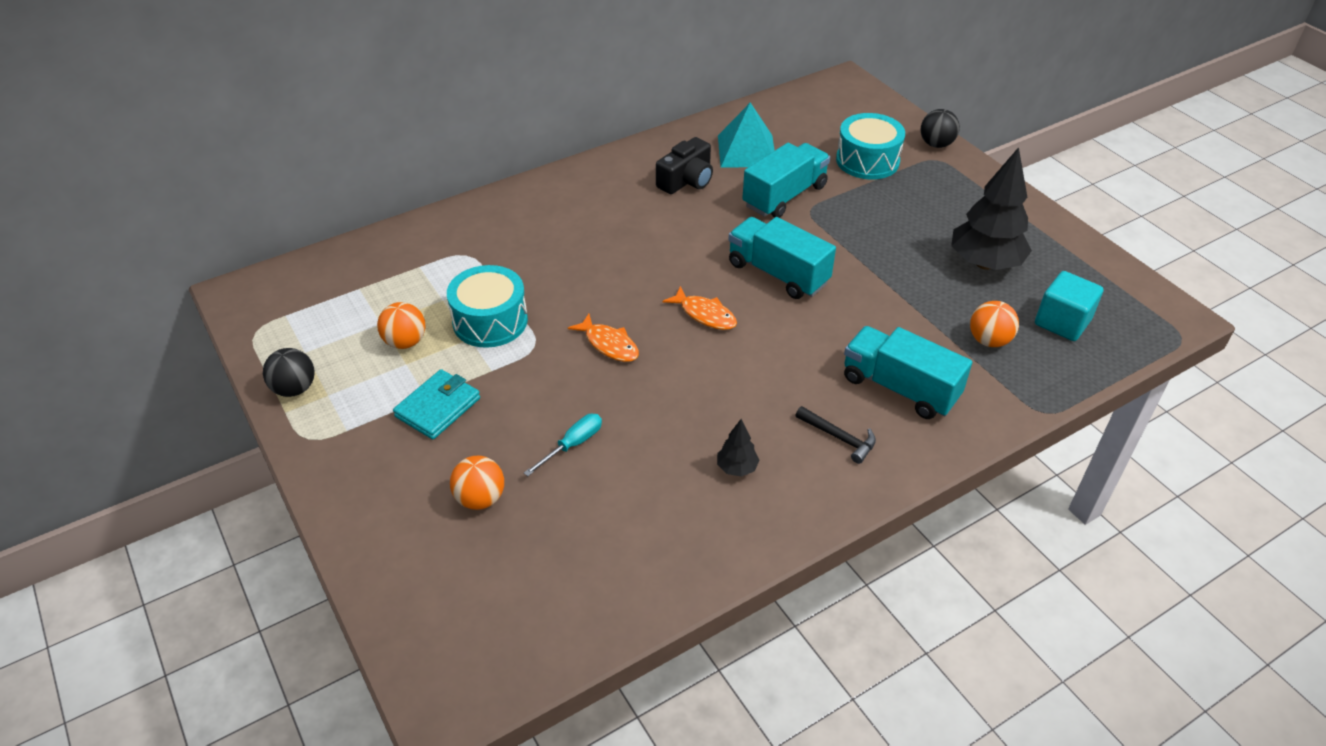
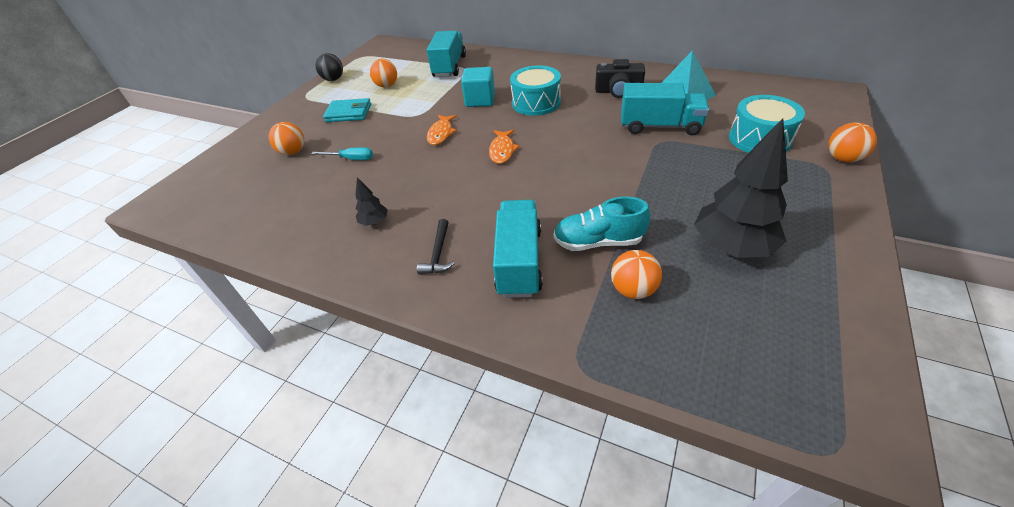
camera: 60 degrees right, 0 degrees up
(490, 321) = (423, 96): turquoise drum -> turquoise drum (536, 103)
(778, 273) = (576, 158): turquoise truck -> turquoise truck (449, 66)
(916, 328) = (598, 242): none -> turquoise shoe
(936, 144) = (843, 158): black ball -> orange ball
(1062, 322) = (721, 330): turquoise cube -> turquoise cube (480, 100)

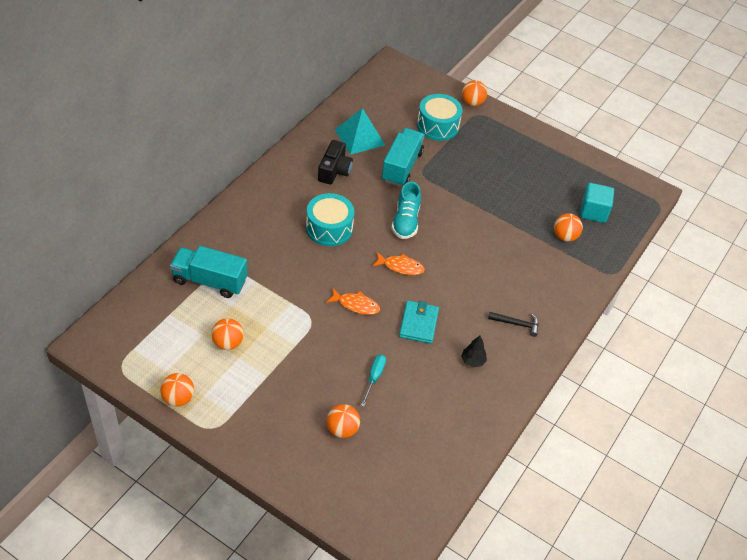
camera: 90 degrees left, 5 degrees up
(333, 79) = (178, 398): black ball -> orange ball
(349, 113) = (279, 380): turquoise wallet -> turquoise wallet (418, 324)
(480, 100) = (304, 267): turquoise cube -> turquoise cube (593, 212)
(519, 261) = (533, 282): turquoise truck -> none
(598, 242) = (523, 239): turquoise shoe -> turquoise shoe (405, 221)
(731, 246) = (539, 184): black tree -> none

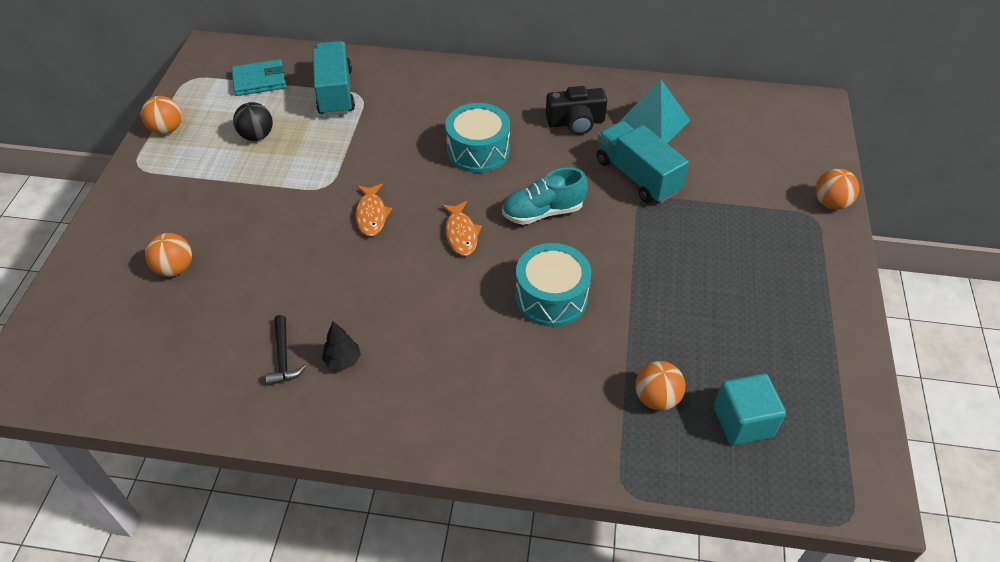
camera: 70 degrees right, 0 degrees up
(228, 343) = (257, 136): orange ball -> black ball
(374, 377) = (266, 270): turquoise screwdriver -> none
(402, 166) = (637, 176): turquoise truck -> turquoise truck turned 120 degrees counterclockwise
(418, 324) = (376, 283): turquoise wallet -> turquoise wallet (259, 81)
(438, 126) = (746, 184): turquoise drum -> turquoise drum (551, 297)
(517, 324) = (438, 391): black hammer -> black hammer (283, 357)

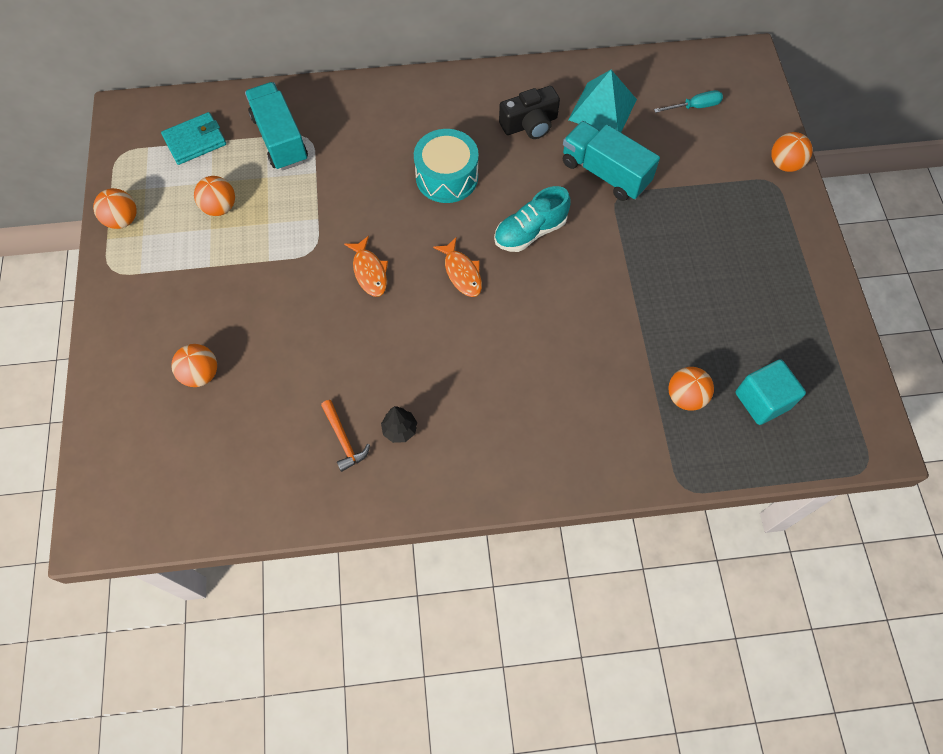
camera: 15 degrees left, 15 degrees up
(257, 136) = (220, 207): black ball -> orange ball
(283, 357) = (344, 440): black hammer -> orange hammer
(551, 297) = (565, 319): turquoise drum -> none
(748, 137) = (694, 107): none -> turquoise screwdriver

